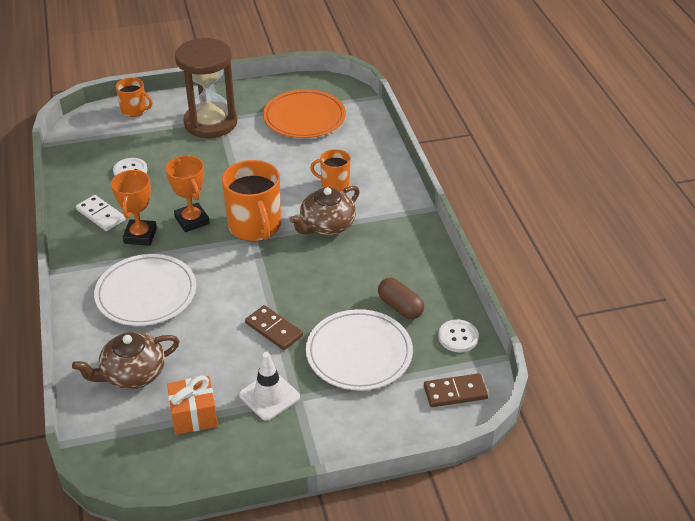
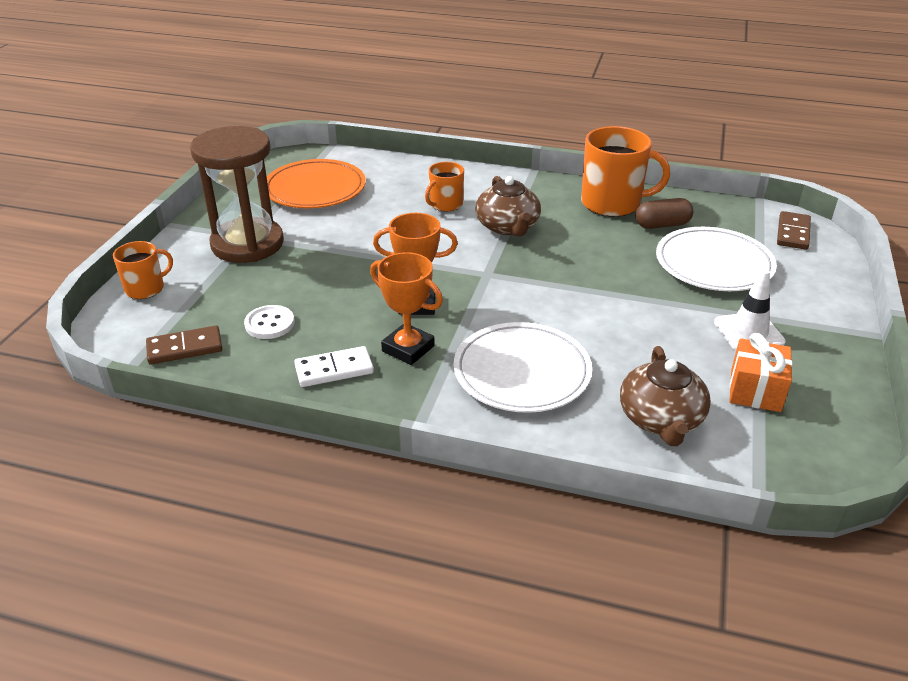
camera: 60 degrees left, 5 degrees down
(255, 226) = (468, 267): orange mug -> orange mug (612, 203)
(274, 329) = (647, 301): brown domino -> brown domino (185, 348)
(458, 337) = (721, 210): white button -> none

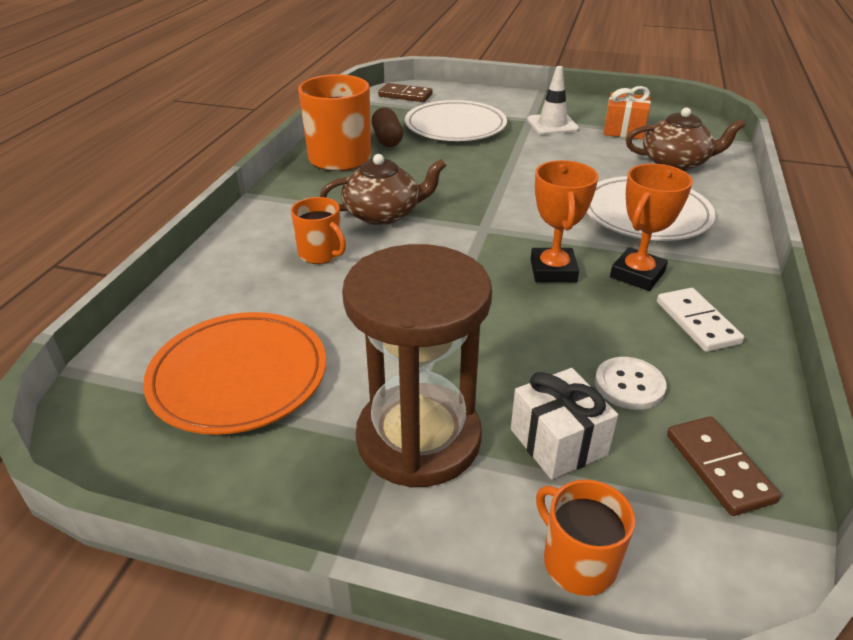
camera: 90 degrees left, 0 degrees up
(228, 290) = (558, 442): none -> white gift

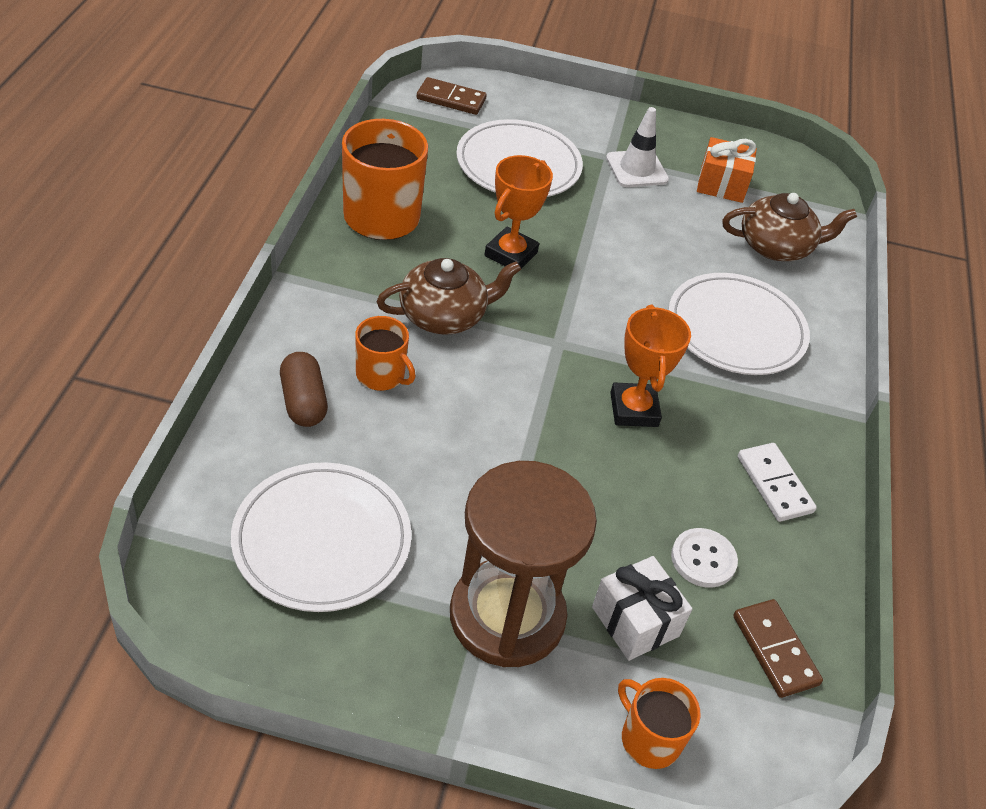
camera: 10 degrees left, 10 degrees up
(239, 376) = (322, 540): orange plate -> white plate
(387, 139) = (436, 185): brown capsule -> brown capsule (303, 402)
(637, 274) = (720, 418): orange trophy -> orange trophy (511, 254)

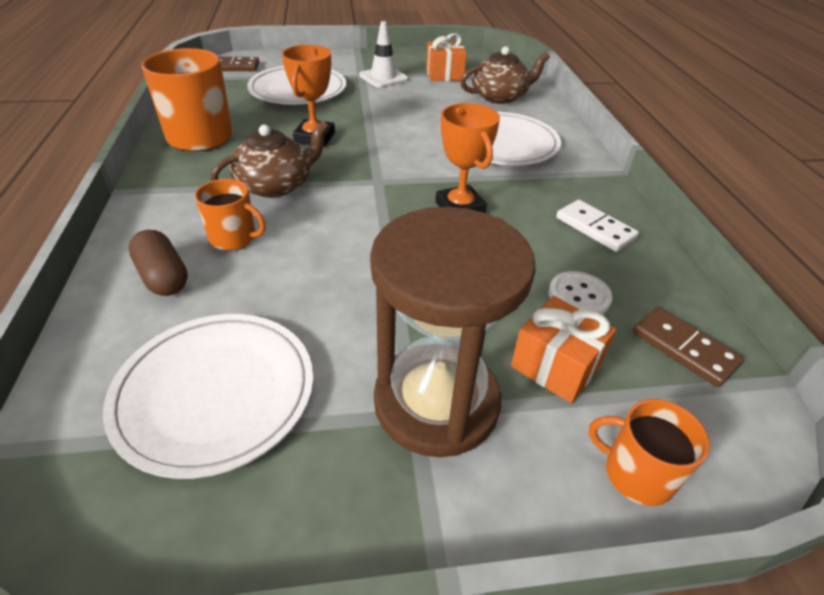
camera: 15 degrees left, 5 degrees down
(635, 621) = (555, 366): white gift -> orange gift

